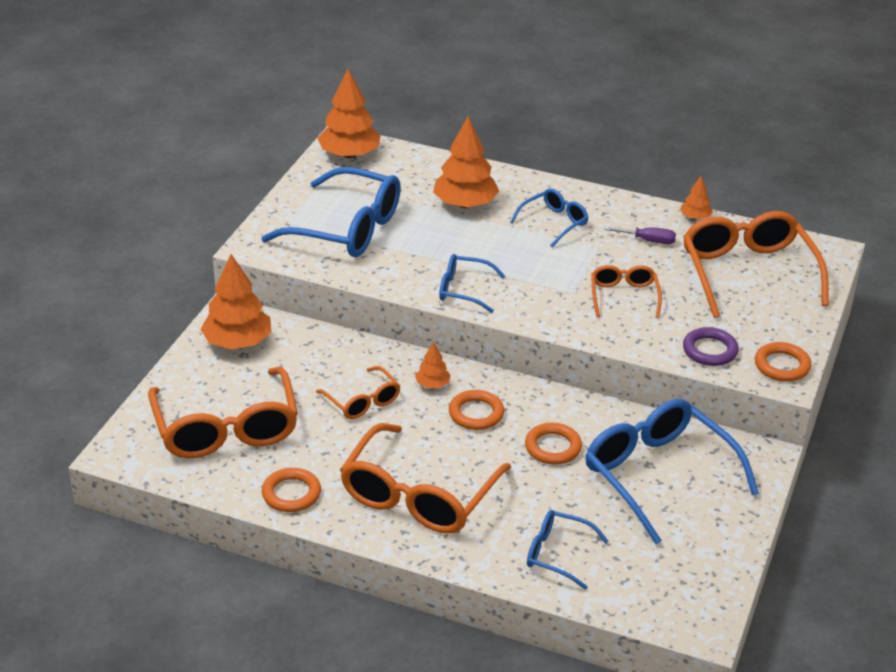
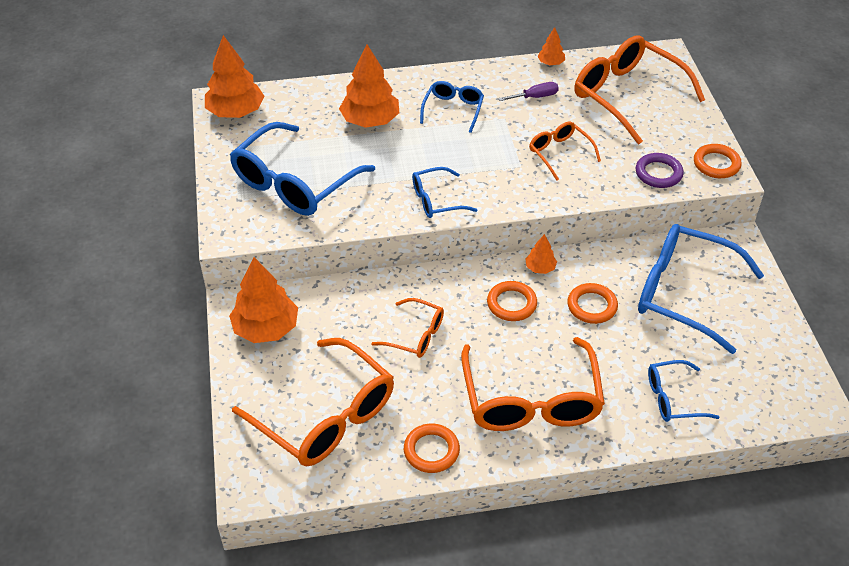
camera: 30 degrees left, 10 degrees up
(347, 229) = (294, 183): blue glasses -> blue glasses turned 135 degrees clockwise
(432, 384) = (457, 293): orange tree -> orange tree (540, 268)

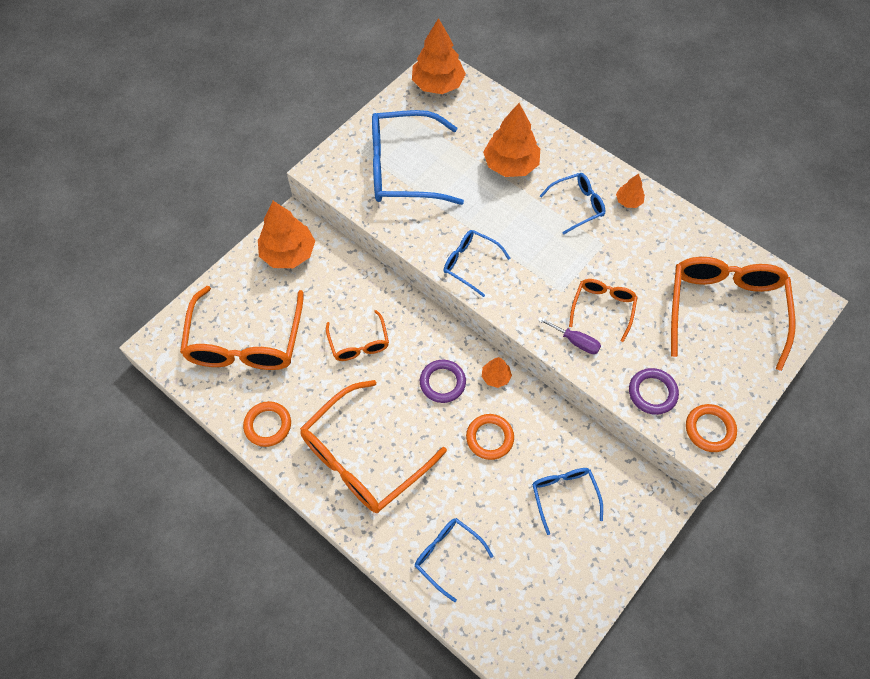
camera: 50 degrees right, 15 degrees up
(511, 304) = (442, 382): orange ring -> purple ring
(535, 97) = (651, 247): purple screwdriver -> purple screwdriver (575, 341)
(550, 63) = (704, 230): orange tree -> orange tree (628, 201)
(683, 293) = (564, 495): blue glasses -> blue glasses, size x0.52

